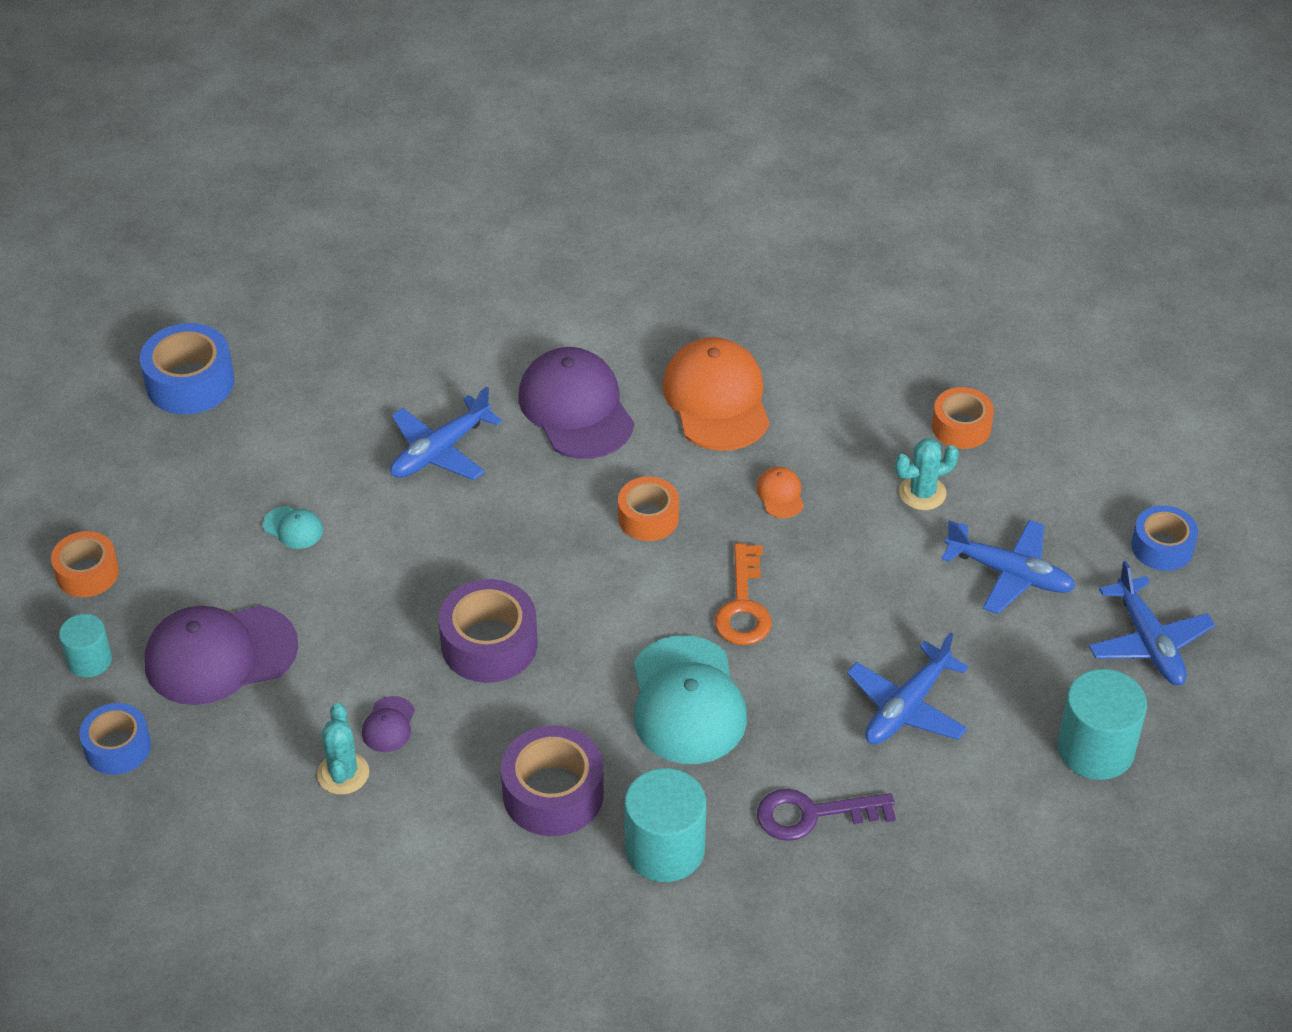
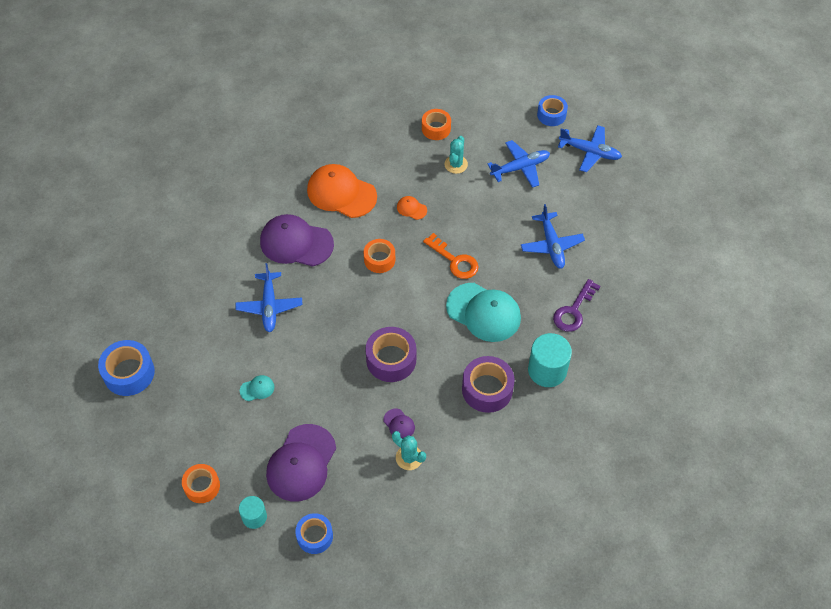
camera: 50 degrees left, 10 degrees up
(1095, 749) = (622, 203): turquoise cylinder -> none

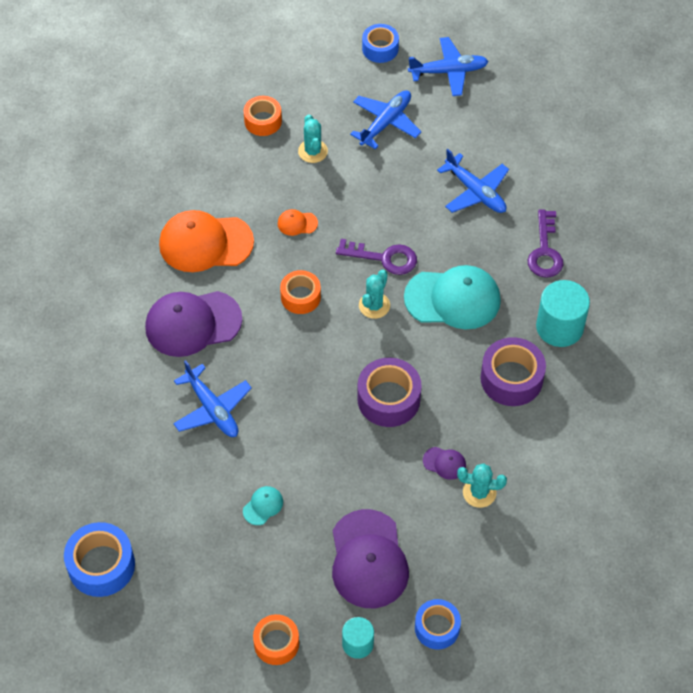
camera: 30 degrees left, 0 degrees up
(425, 290) = (374, 305): none -> turquoise cactus
(455, 260) = (384, 258): orange key -> purple key

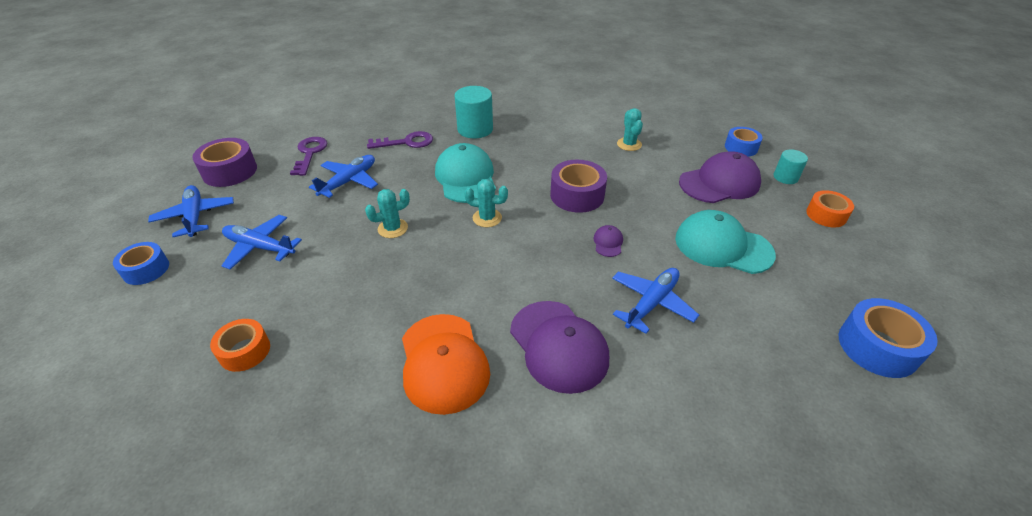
camera: 105 degrees left, 15 degrees down
(263, 506) = (722, 246): turquoise cap -> turquoise cap, size x2.32
(297, 223) = (401, 288): orange cap -> none
(300, 297) = (493, 266): orange tape -> none
(313, 151) = (297, 295): turquoise cactus -> turquoise cactus (392, 228)
(384, 258) = (432, 221): purple key -> purple key (310, 153)
(444, 463) = (616, 161): purple cap -> purple cap (608, 242)
(511, 378) = (528, 143): purple tape -> purple tape (230, 171)

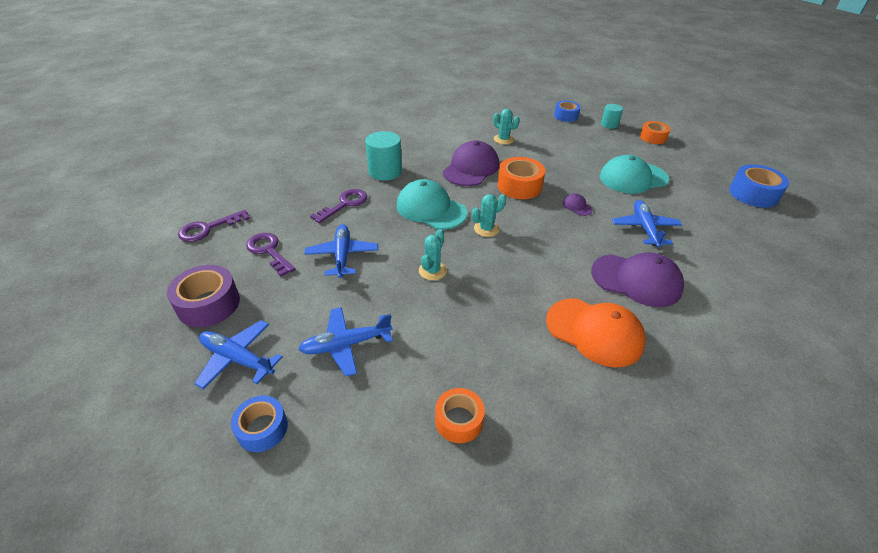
camera: 40 degrees left, 0 degrees up
(298, 119) = (208, 228): none -> purple key
(577, 195) = (519, 186): purple tape -> orange tape
(719, 183) = (583, 142): purple cap -> purple cap (471, 168)

